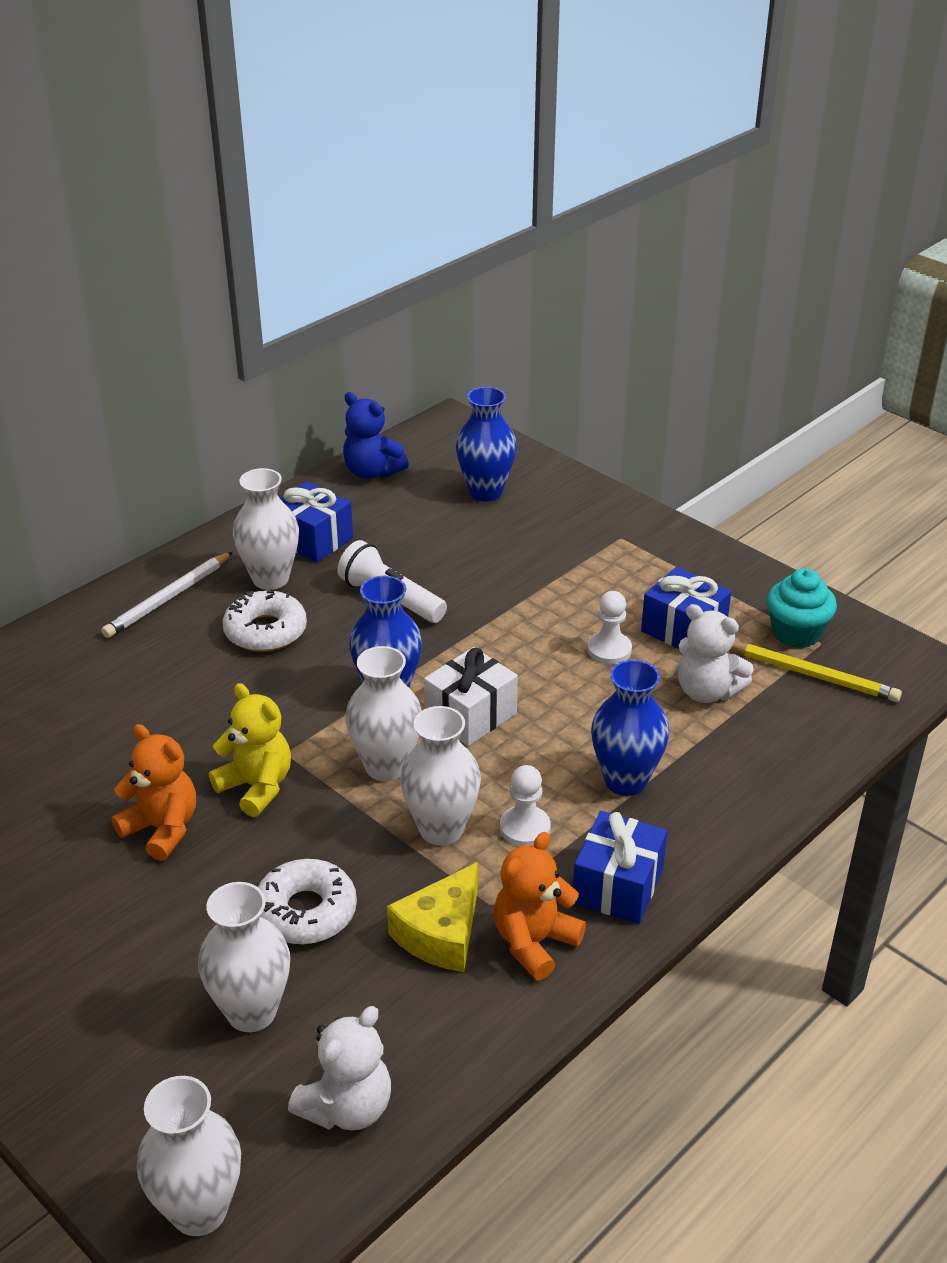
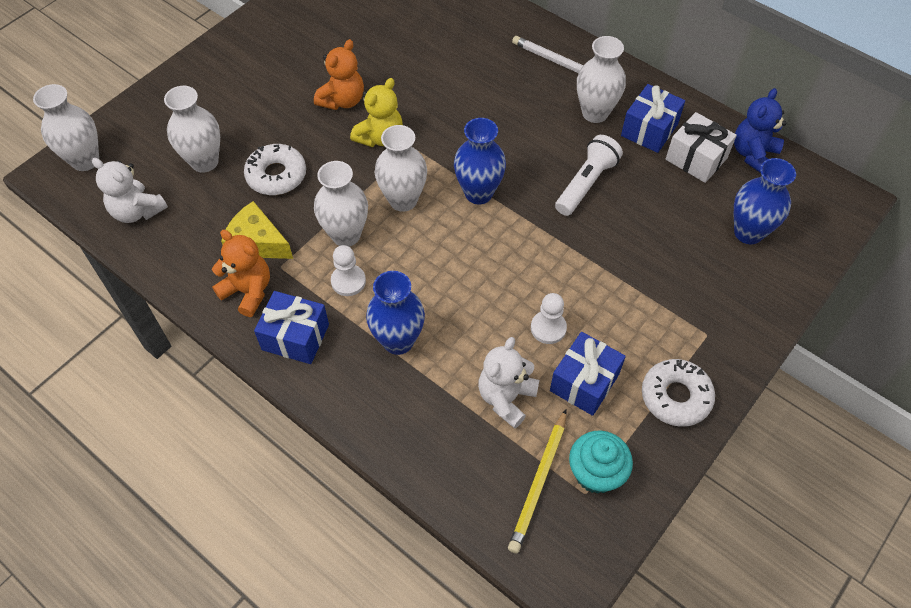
camera: 85 degrees right, 20 degrees up
(265, 631) = (535, 119): white donut -> white donut (675, 397)
(471, 715) = (460, 243): white gift -> white gift (696, 159)

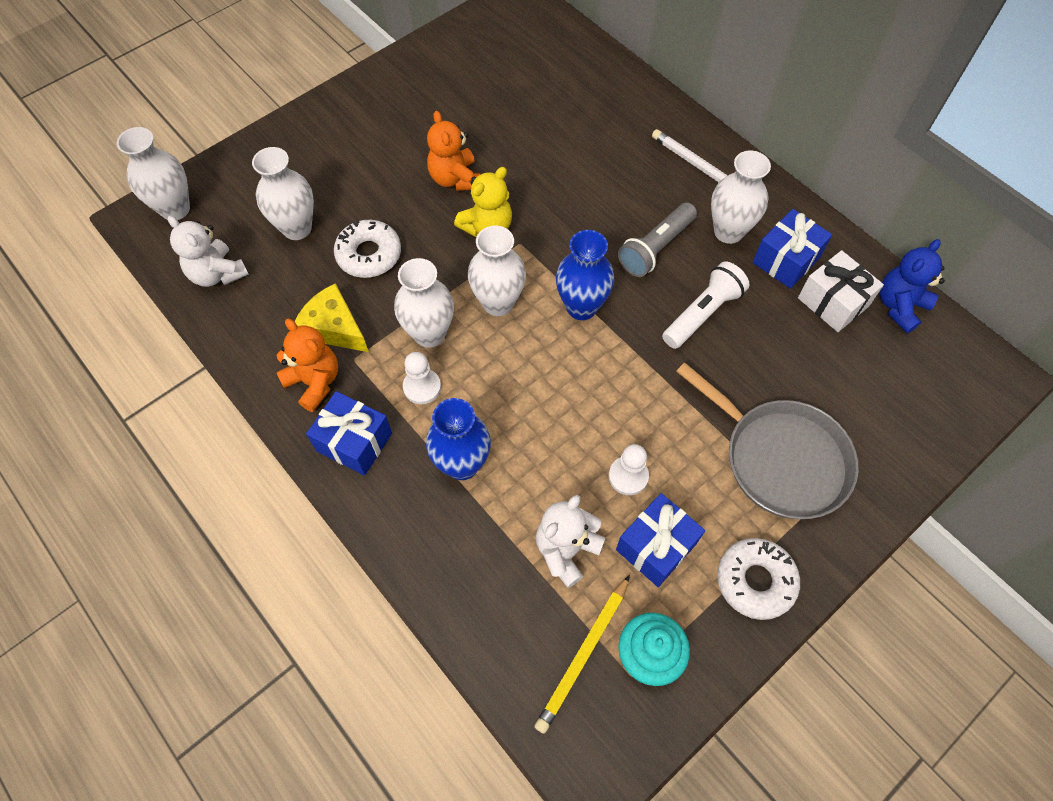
camera: 10 degrees right, 5 degrees up
(342, 100) = (455, 179): orange teddy bear -> orange teddy bear turned 120 degrees clockwise
(534, 135) = (655, 248): none -> grey flashlight
(677, 293) = (780, 459): none -> grey pan
(748, 232) = (876, 399): blue vase -> none

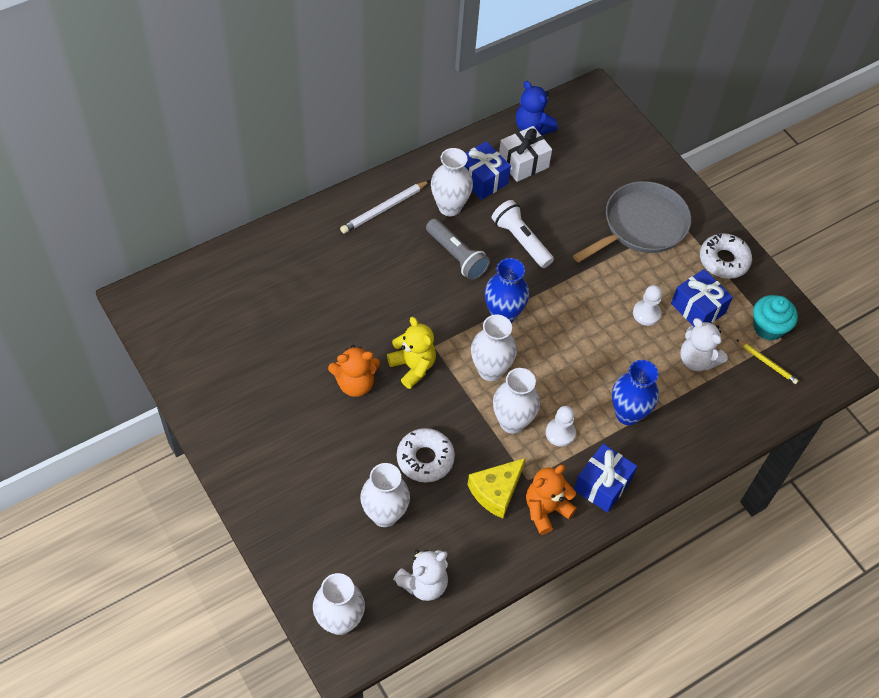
camera: 85 degrees left, 5 degrees down
(583, 655) = (767, 363): yellow pencil -> yellow pencil, size x0.63

